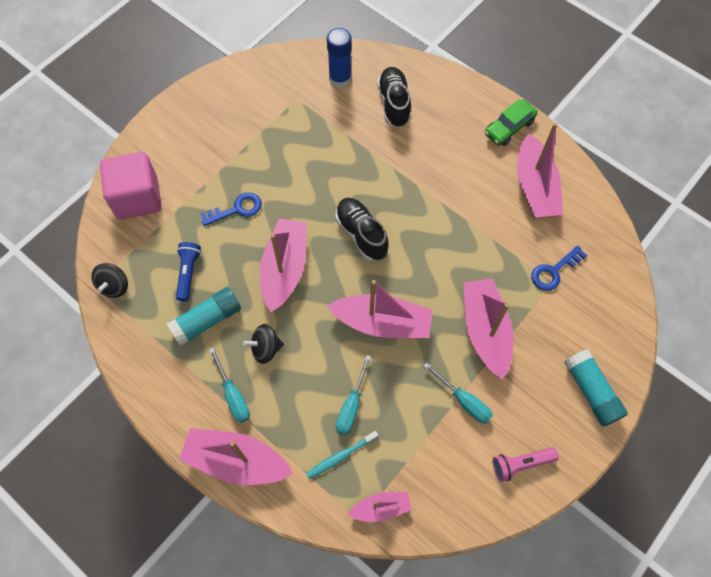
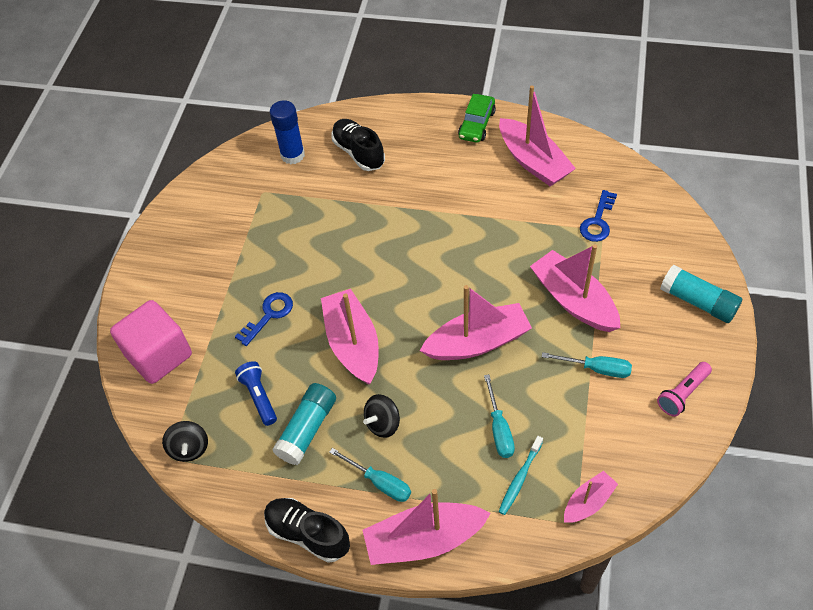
camera: 25 degrees left, 10 degrees down
(361, 234) = (405, 277): black shoe -> black shoe (308, 534)

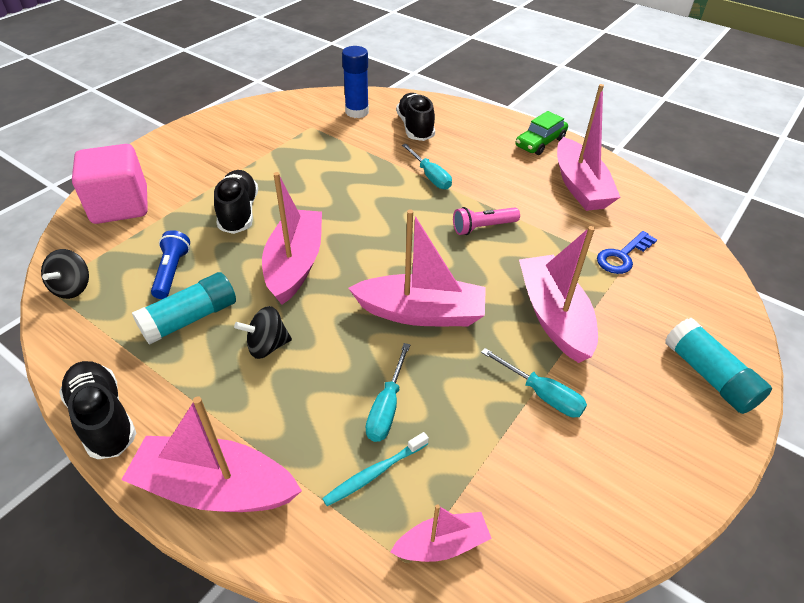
camera: 20 degrees right, 10 degrees down
(269, 315) = (239, 212): blue key -> black shoe
(379, 482) = (218, 401): turquoise screwdriver -> turquoise screwdriver (430, 176)
(682, 393) = (640, 470): pink flashlight -> pink flashlight (483, 227)

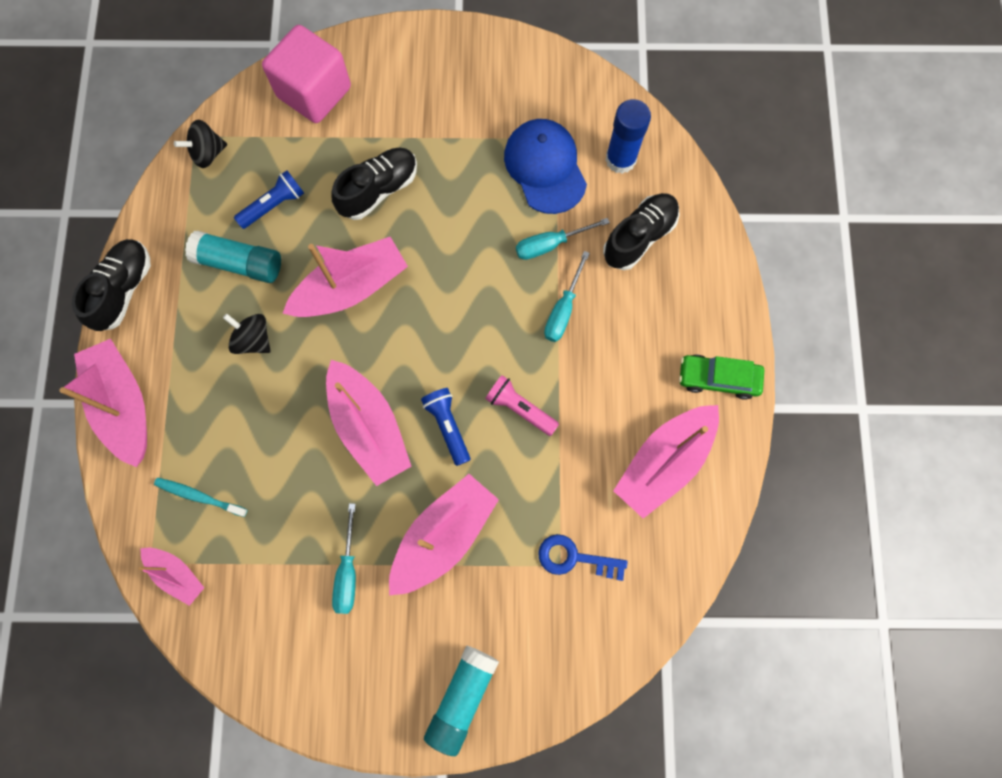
camera: 55 degrees right, 30 degrees up
(324, 139) = (545, 167): none -> blue cap
(387, 407) = (258, 466): turquoise screwdriver -> turquoise screwdriver (550, 244)
(463, 269) = (448, 426): none -> blue flashlight

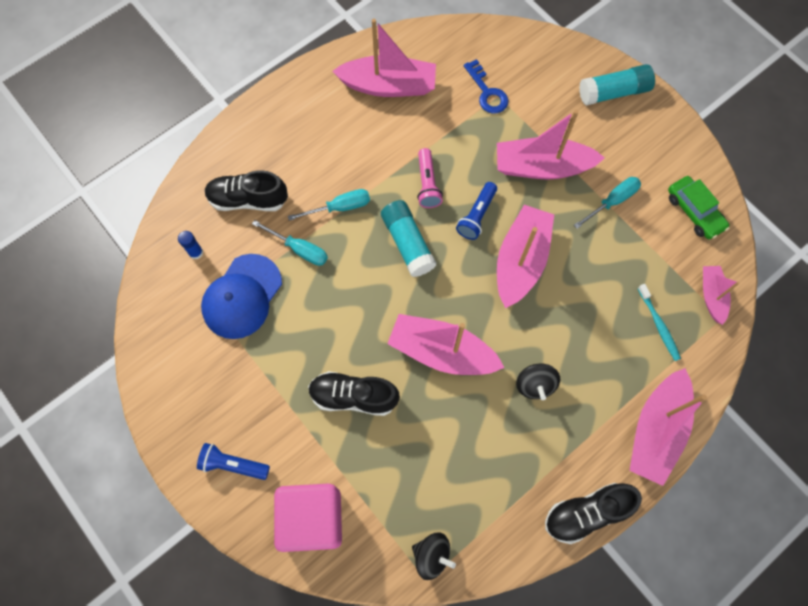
camera: 130 degrees left, 5 degrees down
(239, 263) = (493, 446): turquoise glue stick -> turquoise glue stick (408, 243)
(274, 205) = (429, 462): blue flashlight -> blue flashlight (233, 464)
(620, 159) = (196, 252): blue glue stick -> blue glue stick, size x0.53
(718, 378) = (310, 92): green car -> green car (694, 212)

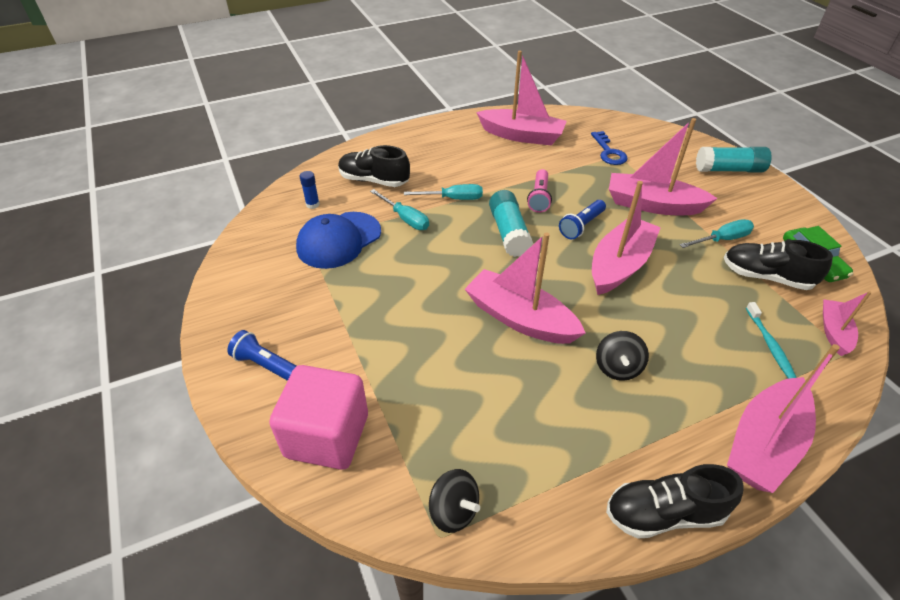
camera: 15 degrees right, 25 degrees down
(353, 396) = (415, 336): black shoe -> black shoe (766, 277)

